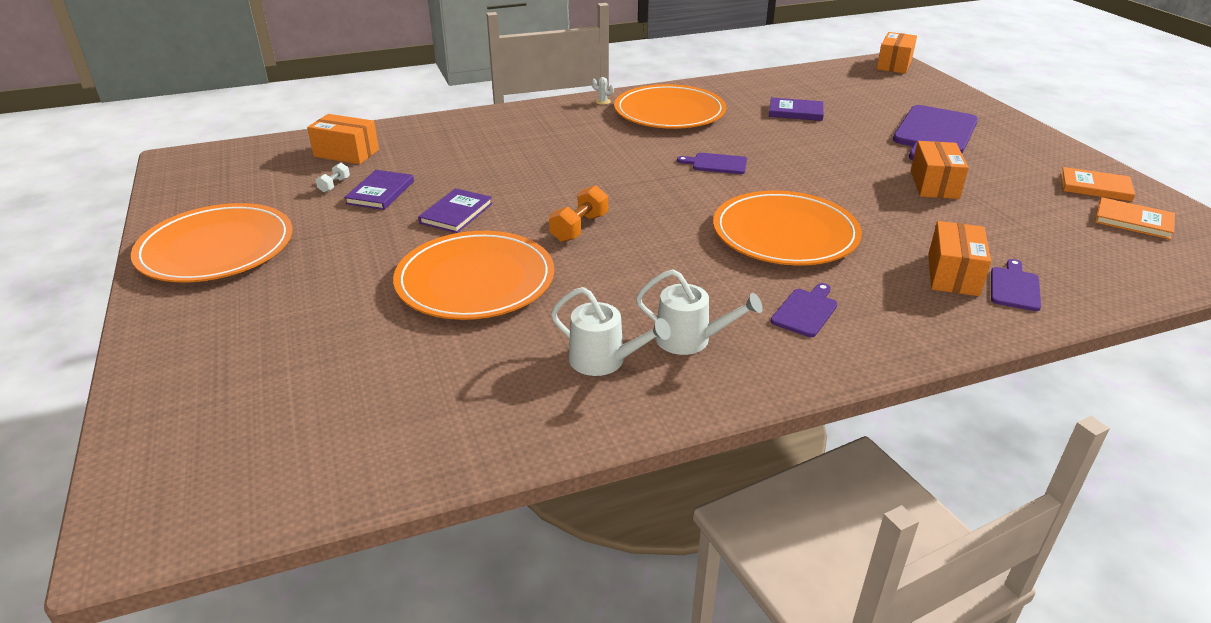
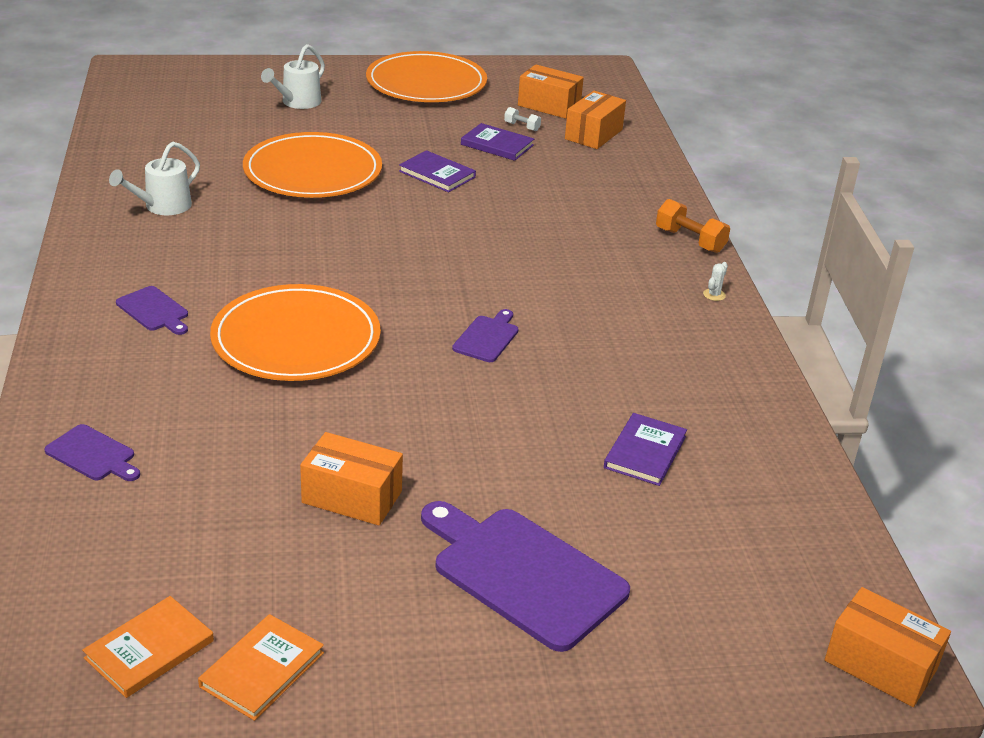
camera: 100 degrees right, 0 degrees up
(579, 228) = (375, 227): orange dumbbell -> orange dumbbell (690, 240)
(669, 112) = (666, 339): orange plate -> none
(690, 339) = (159, 246): white watering can -> white watering can (298, 102)
(953, 274) = (146, 422): orange box -> orange box (549, 106)

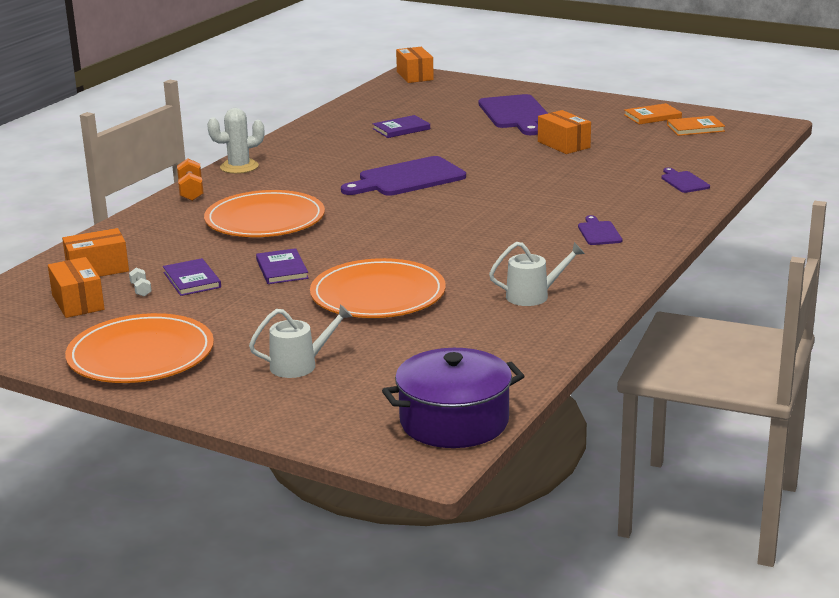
camera: 140 degrees left, 10 degrees down
(135, 93) = (454, 421): none -> purple pot
(296, 339) = (522, 201): orange plate -> orange plate (265, 220)
(487, 337) = (407, 178): purple cutting board -> purple cutting board, size x2.03
(714, 295) = (239, 167): white cactus -> white cactus, size x2.42

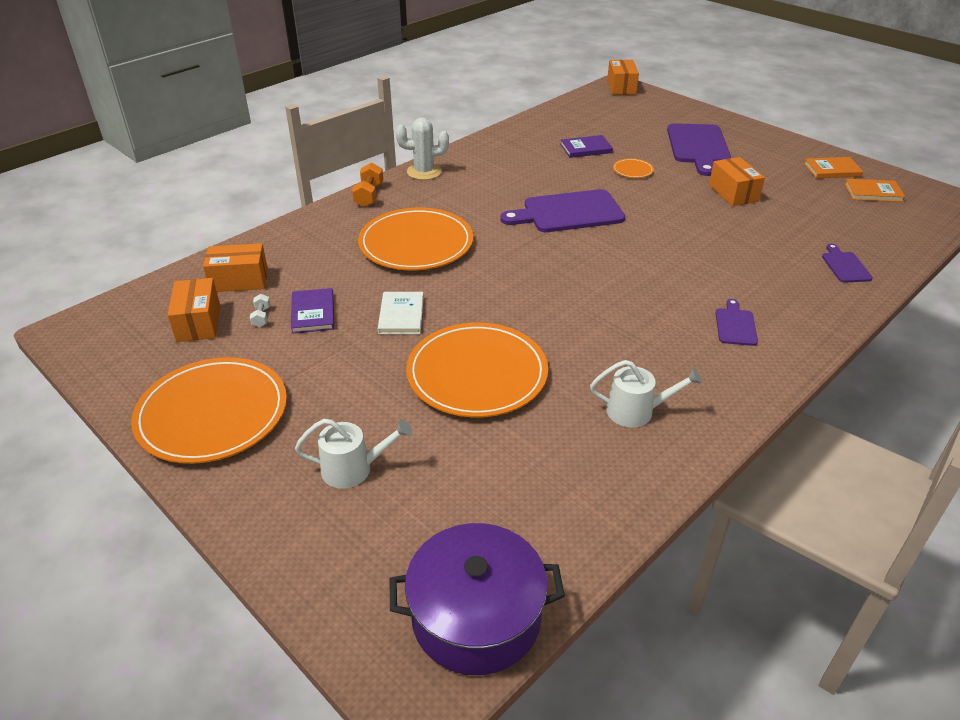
camera: 15 degrees right, 15 degrees up
(282, 269) = (401, 315): purple book -> white book
(457, 140) = (633, 170): none -> orange plate

